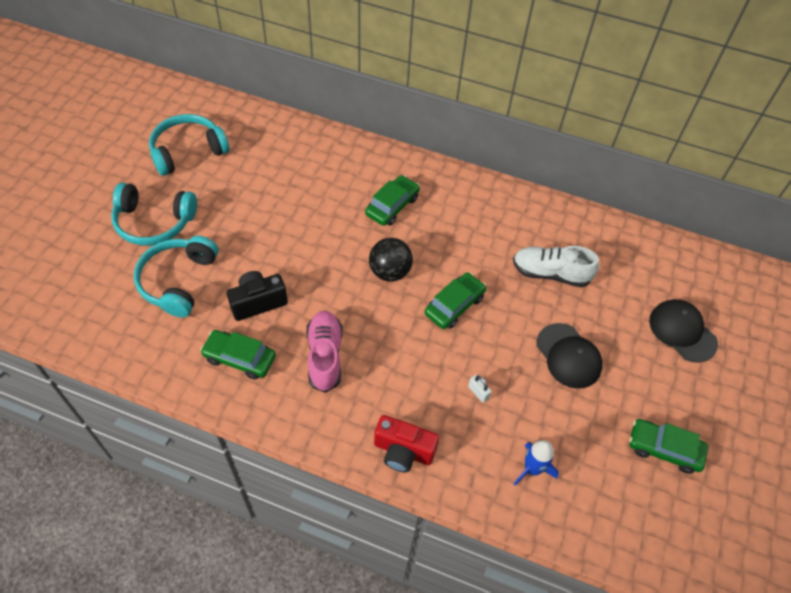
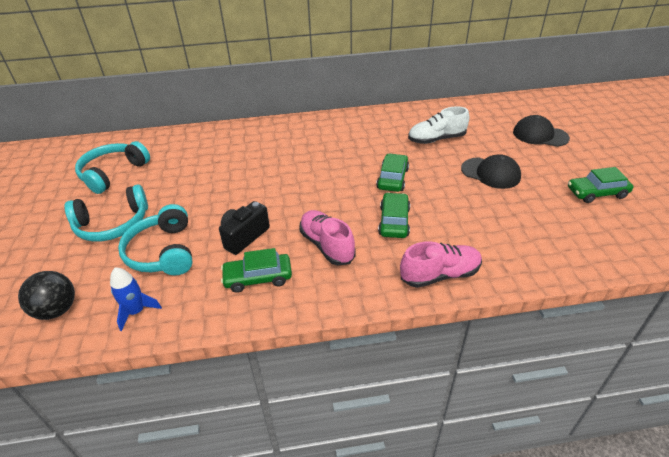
camera: 25 degrees left, 15 degrees down
(390, 272) = (331, 179): black ball -> black ball (57, 310)
(392, 206) = (300, 146): green car -> green car (394, 221)
(403, 451) = (440, 275): red camera -> pink shoe
(478, 392) = (456, 216): white padlock -> none
(532, 469) = (535, 241): blue rocket -> blue rocket (136, 311)

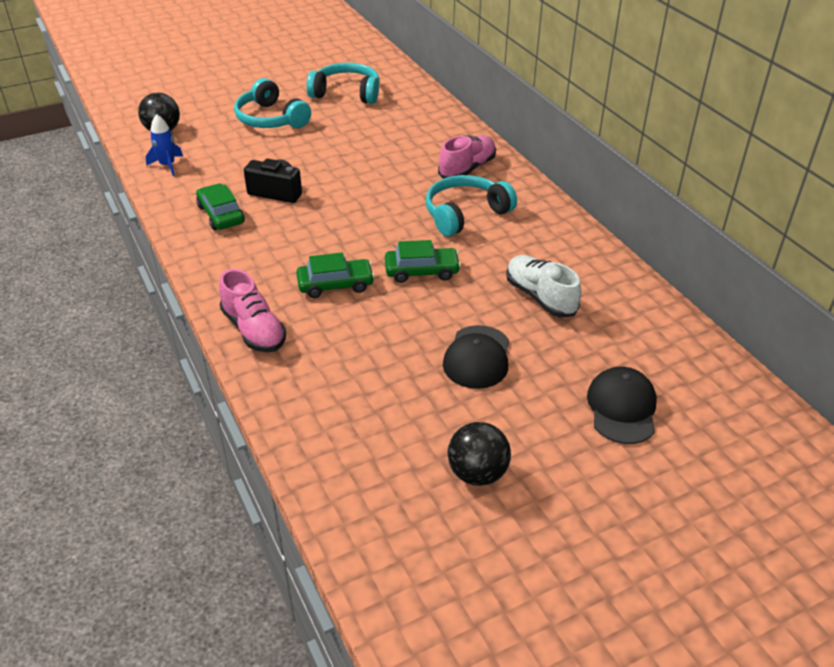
camera: 70 degrees right, 0 degrees up
(163, 252) = (241, 155): turquoise headphones -> turquoise headphones (465, 214)
(326, 245) = (279, 245): pink shoe -> pink shoe (467, 169)
(596, 193) = (477, 473): green car -> black ball

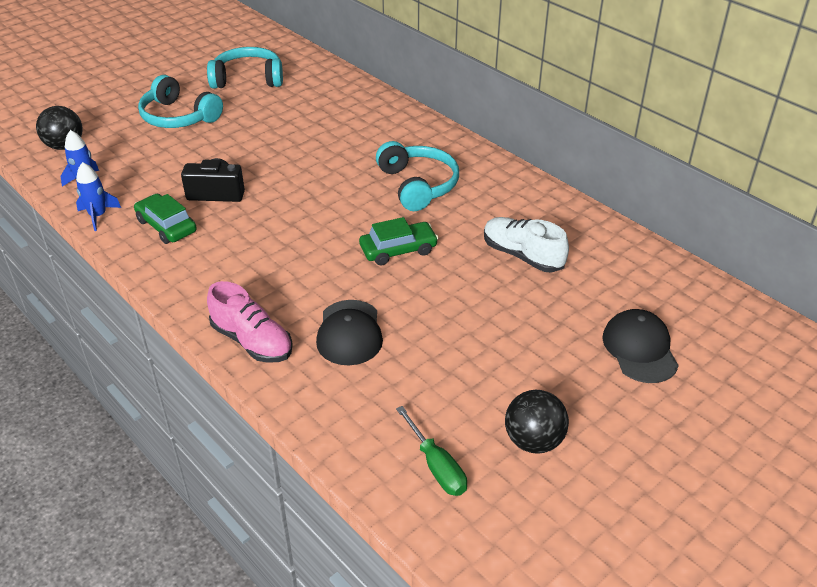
camera: 15 degrees left, 0 degrees up
(166, 196) = (98, 216): none -> blue rocket
(335, 285) = (317, 279): green car -> none
(375, 476) = (436, 466): none -> green screwdriver
(465, 214) = (418, 185): turquoise headphones -> turquoise headphones turned 120 degrees clockwise
(467, 169) = (401, 139): pink shoe -> none
(477, 357) = (487, 326): black cap -> black cap (349, 333)

